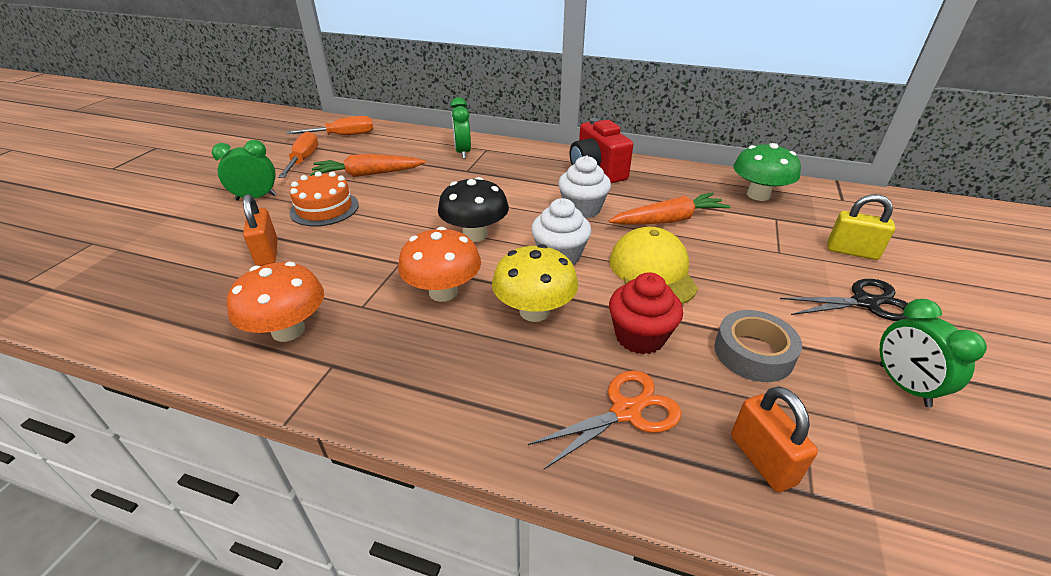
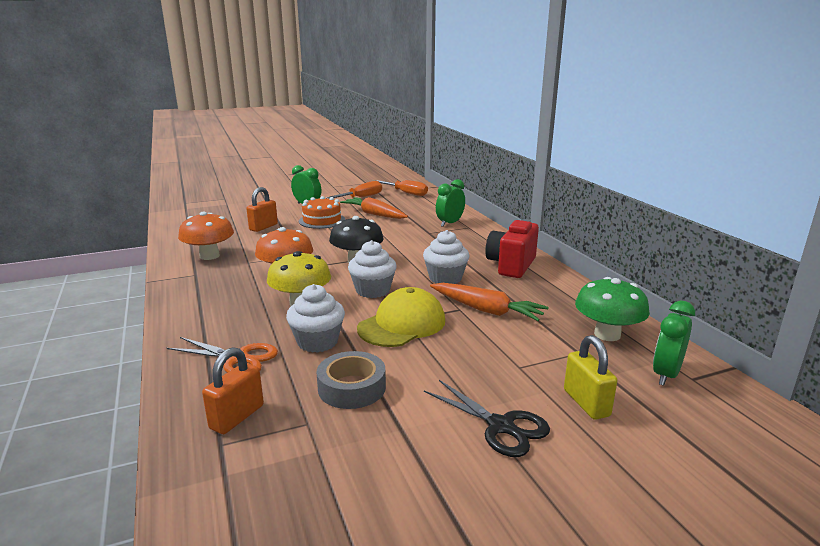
camera: 50 degrees right, 15 degrees down
(640, 337) = (317, 342): red cupcake -> white cupcake
(903, 385) = (393, 467): green clock -> green clock (666, 374)

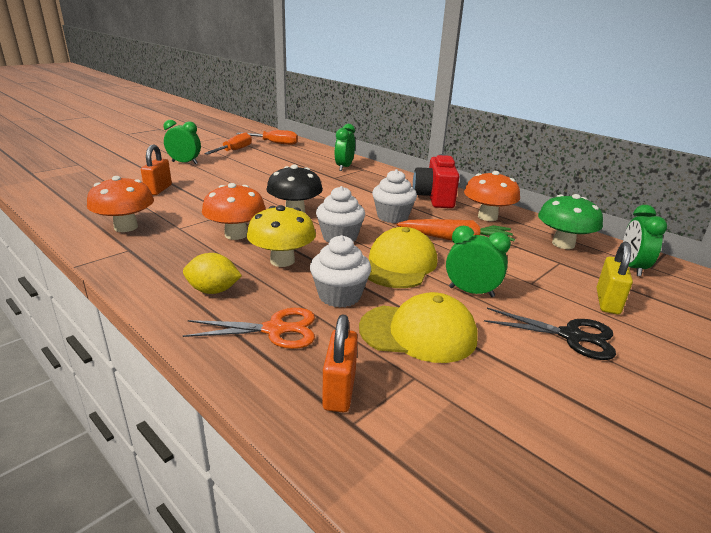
camera: 25 degrees left, 5 degrees up
(223, 318) = (213, 291): none -> yellow lemon
(322, 220) = (217, 176): orange cake -> none
(352, 387) = (418, 332): grey tape -> yellow cap
(374, 214) = (265, 166): orange carrot -> none
(444, 363) = (471, 292): none -> green clock
(549, 293) = (487, 217): none -> orange mushroom
(586, 403) = (607, 302): yellow padlock -> yellow padlock turned 60 degrees clockwise

